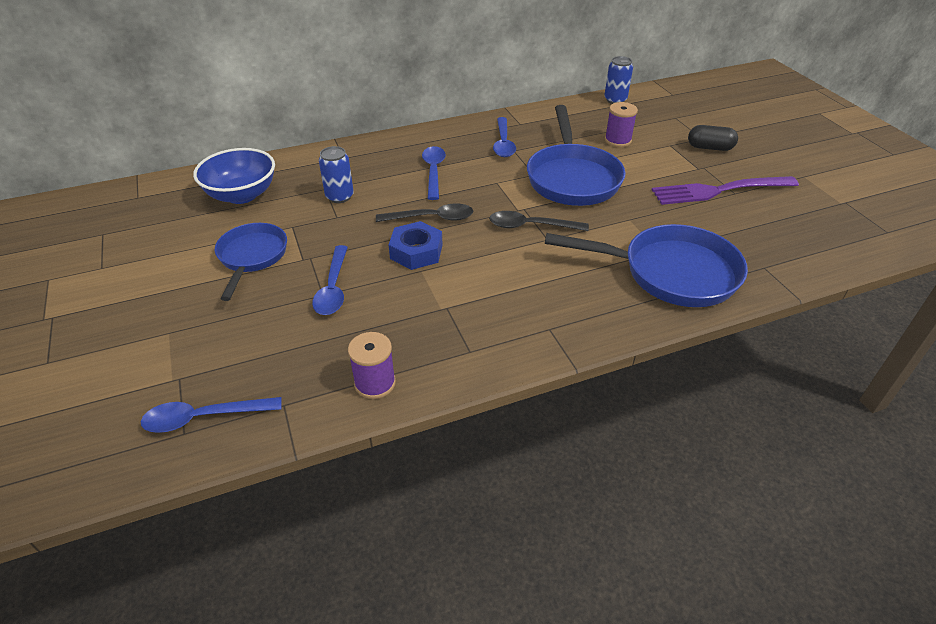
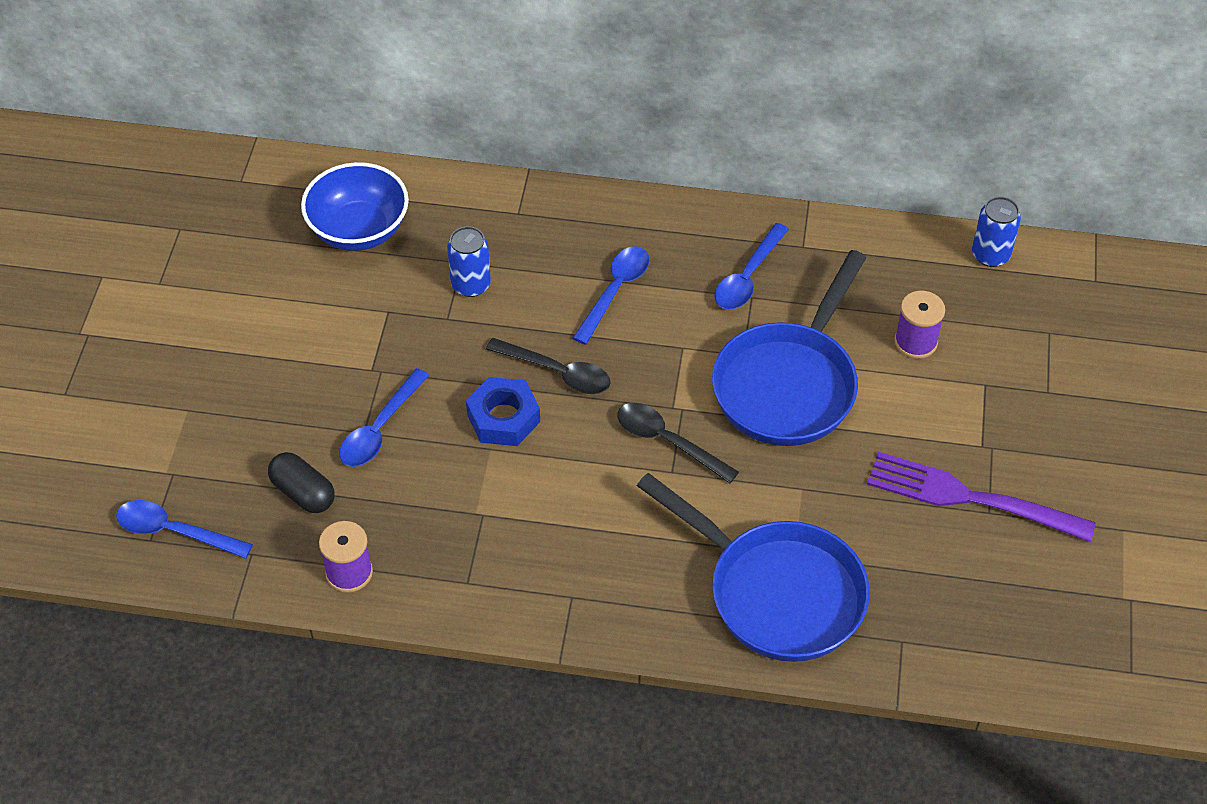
camera: 30 degrees right, 10 degrees up
(252, 257) = (319, 341): blue pan -> none
(709, 148) = (1039, 416): black capsule -> black capsule (303, 493)

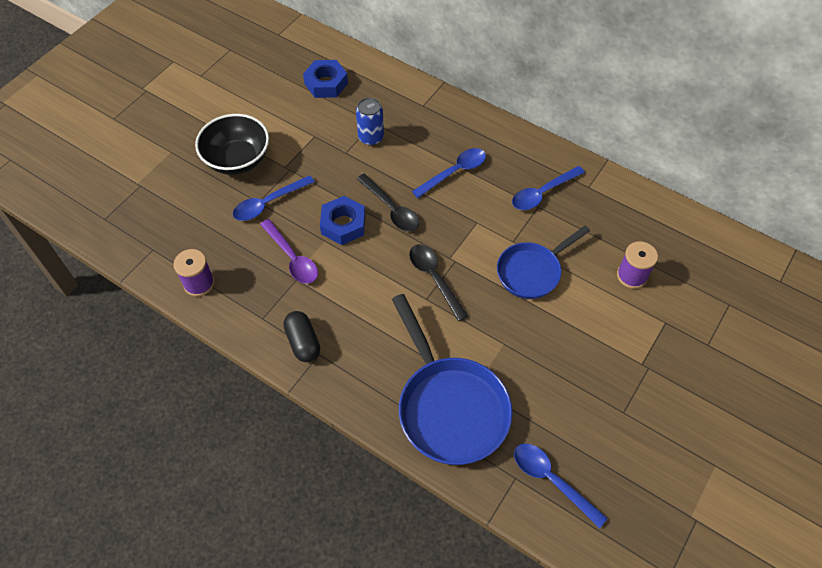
camera: 25 degrees right, 5 degrees up
(174, 531) = (120, 219): blue spoon -> blue spoon (551, 480)
(296, 385) = (237, 160): none -> black bowl
(303, 493) = (203, 224): black capsule -> black capsule (303, 342)
(359, 230) = (326, 83): blue bowl -> blue nut
(460, 489) = (292, 258): none -> purple spoon
(789, 384) = (532, 271): blue pan -> blue pan, size x0.63
(970, 498) = (615, 397): purple fork -> none
(990, 255) = (713, 237): blue can -> none

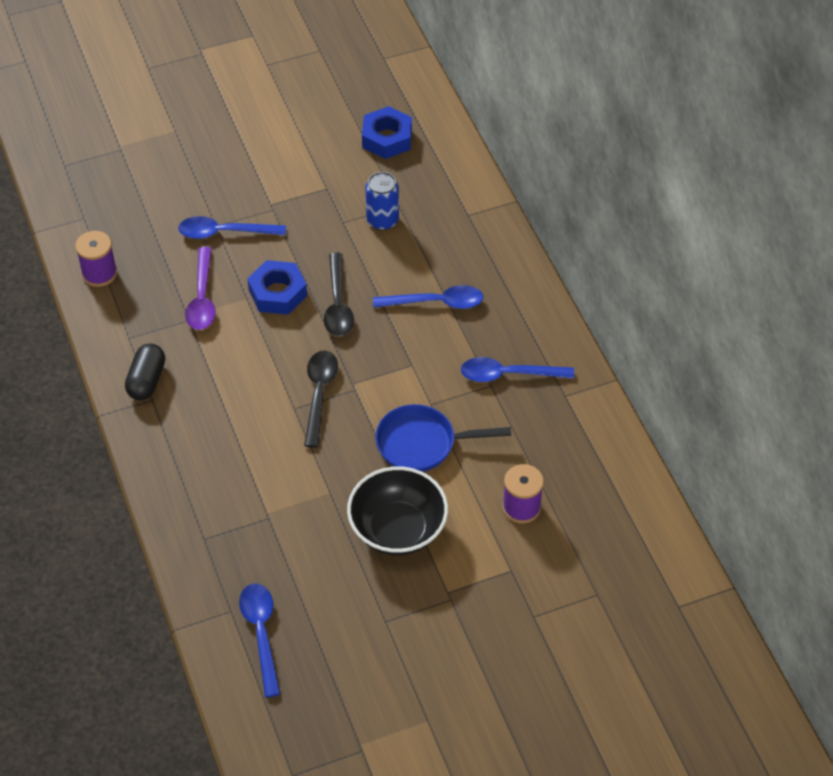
camera: 35 degrees right, 5 degrees down
(237, 160) = (231, 173): black bowl -> black bowl (398, 529)
(449, 407) = (227, 516): blue pan -> none

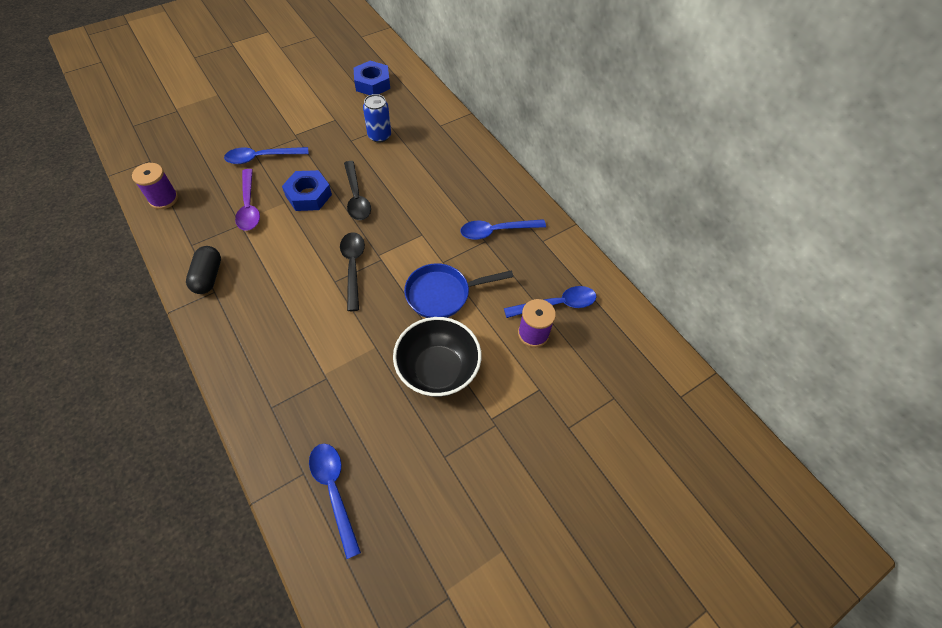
camera: 15 degrees left, 5 degrees up
(436, 302) = (430, 187): blue spoon -> blue spoon (557, 304)

